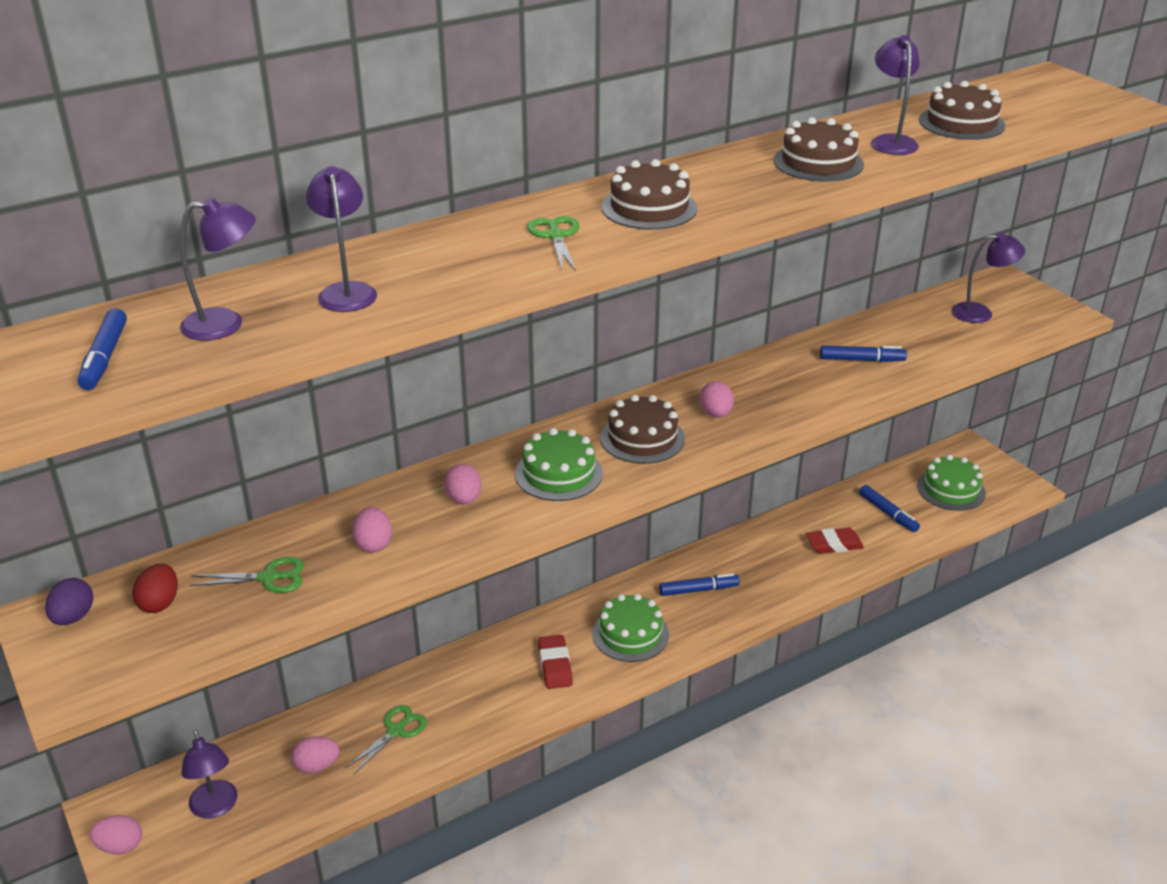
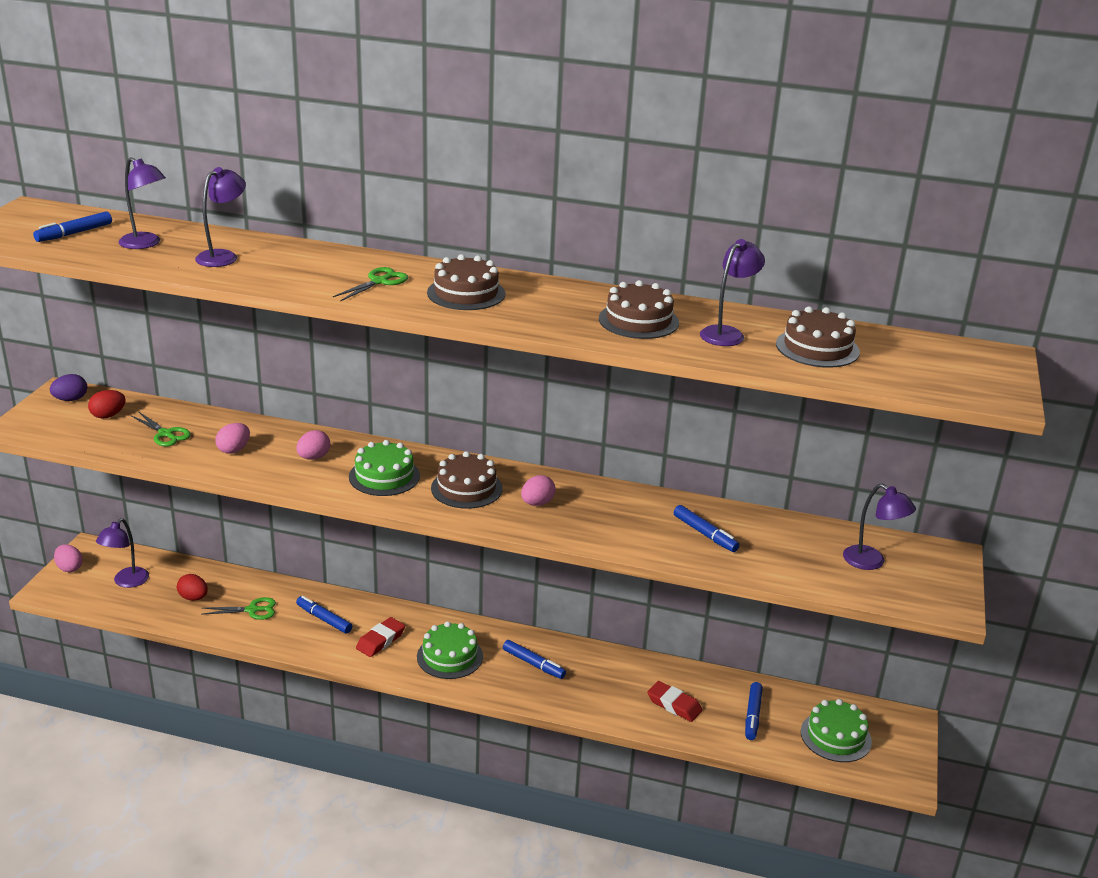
camera: 45 degrees right, 5 degrees down
(317, 766) = (193, 598): pink egg -> red egg
(476, 686) = (324, 619): none -> blue marker

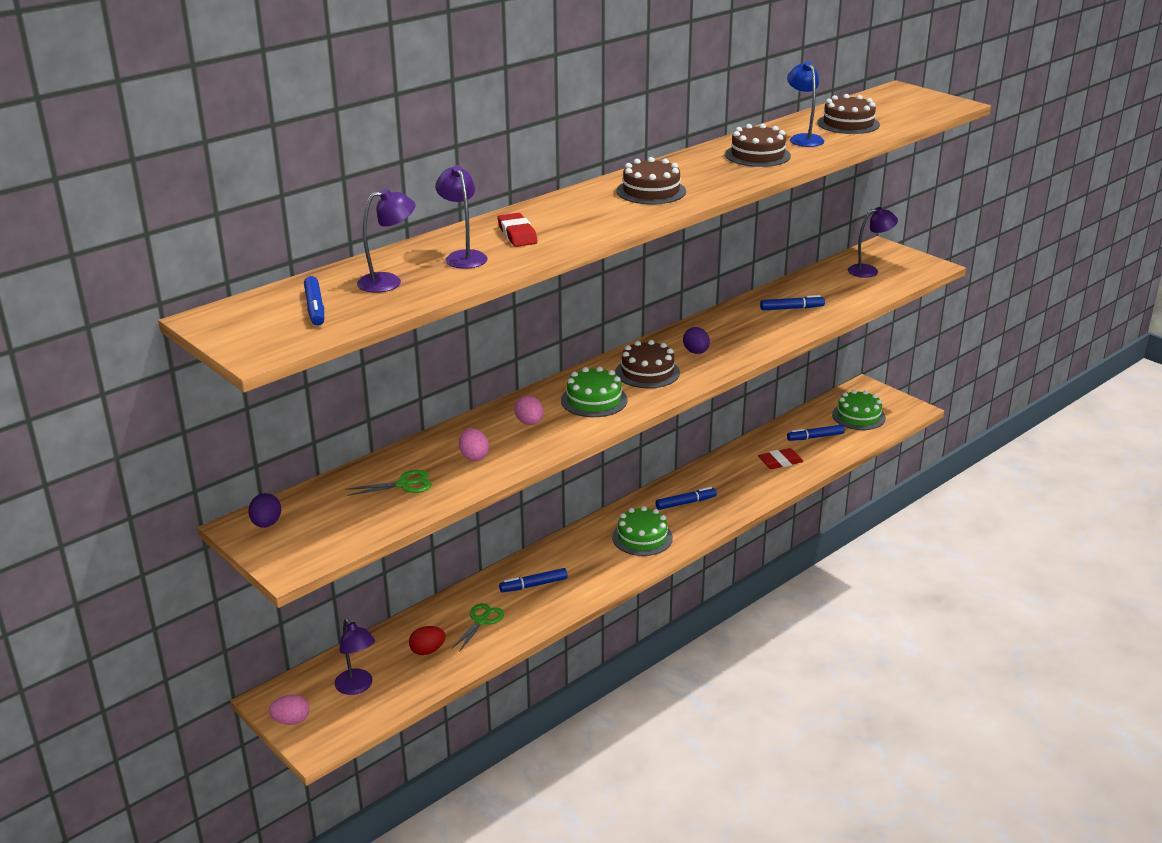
camera: 55 degrees left, 0 degrees up
(108, 415) = (328, 508): red egg -> none
(379, 282) = (593, 213): green scissors -> none
(380, 640) = (590, 564): red eraser -> red eraser (517, 234)
(537, 503) = (696, 352): pink egg -> purple egg
(727, 333) = (803, 138): purple lamp -> blue lamp
(752, 715) = (815, 437): blue marker -> blue marker turned 120 degrees clockwise

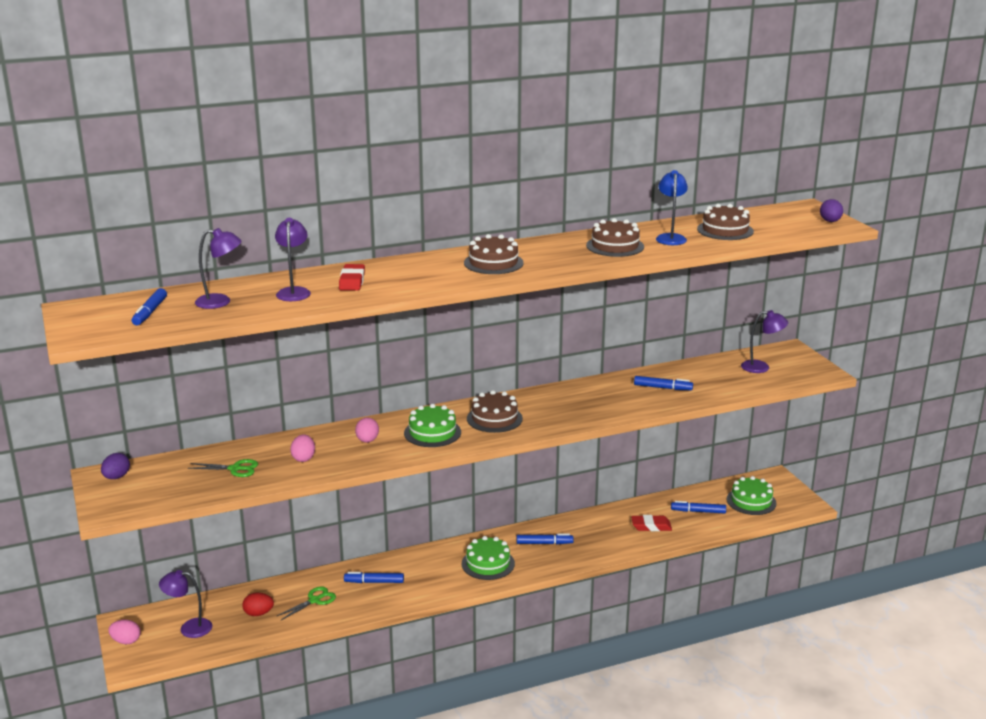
camera: 20 degrees right, 5 degrees down
(357, 687) = (189, 628): purple lamp -> purple lamp turned 105 degrees clockwise
(696, 352) = (548, 409): purple egg -> purple egg (830, 221)

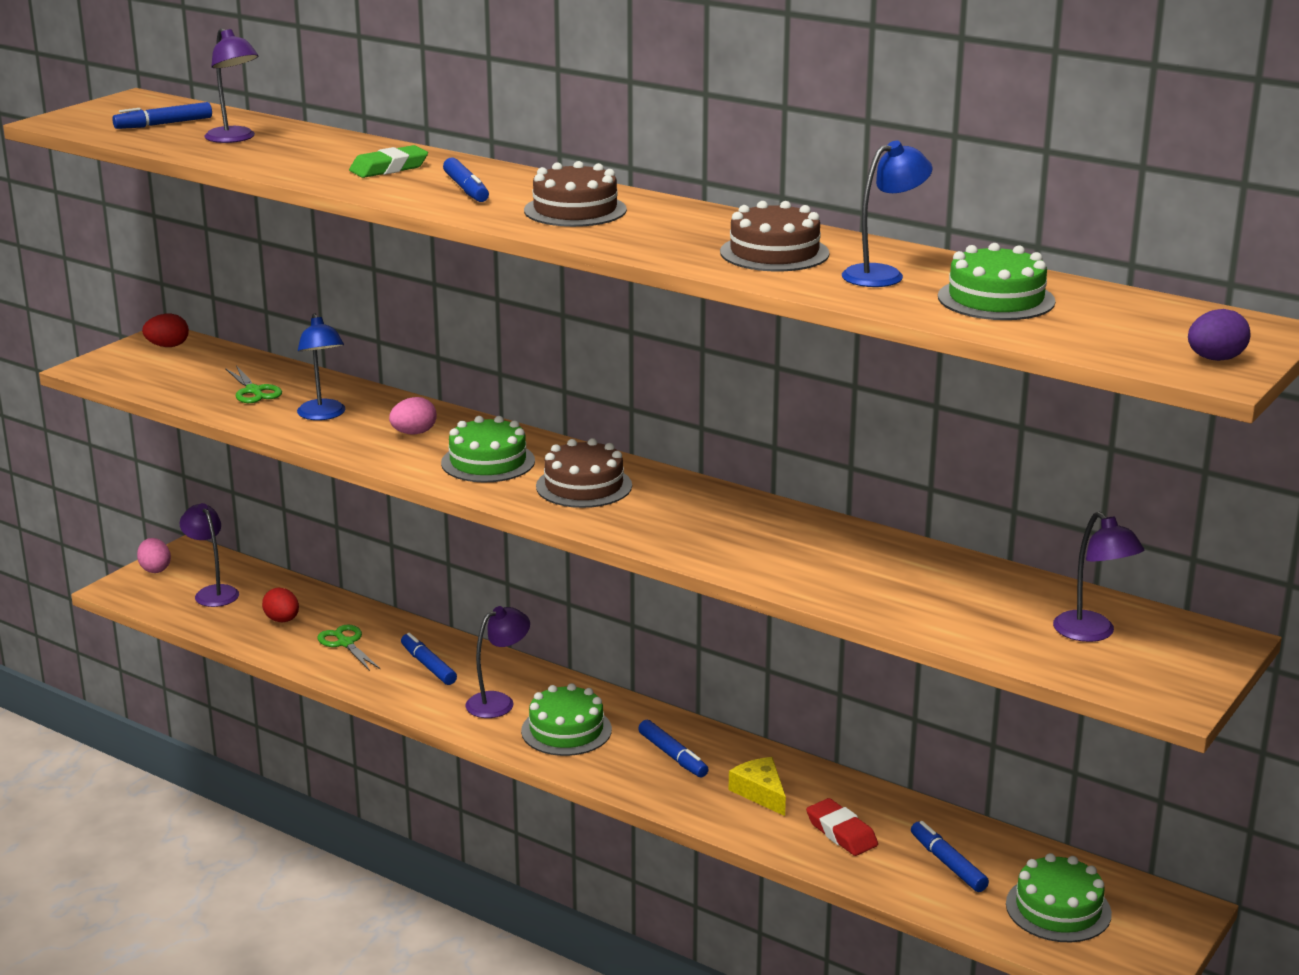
camera: 55 degrees right, 0 degrees up
(116, 477) = (168, 346): purple egg -> red egg
(294, 292) = (313, 155): purple lamp -> purple lamp (498, 702)
(303, 458) = (323, 415): pink egg -> blue lamp
(314, 600) = (346, 643): green scissors -> green scissors turned 135 degrees counterclockwise
(352, 281) = (389, 168): red eraser -> green eraser
(599, 533) = (760, 792): none -> yellow cheese
(663, 388) = (871, 572): blue marker -> blue marker (466, 189)
(725, 230) = (996, 299): brown cake -> green cake

